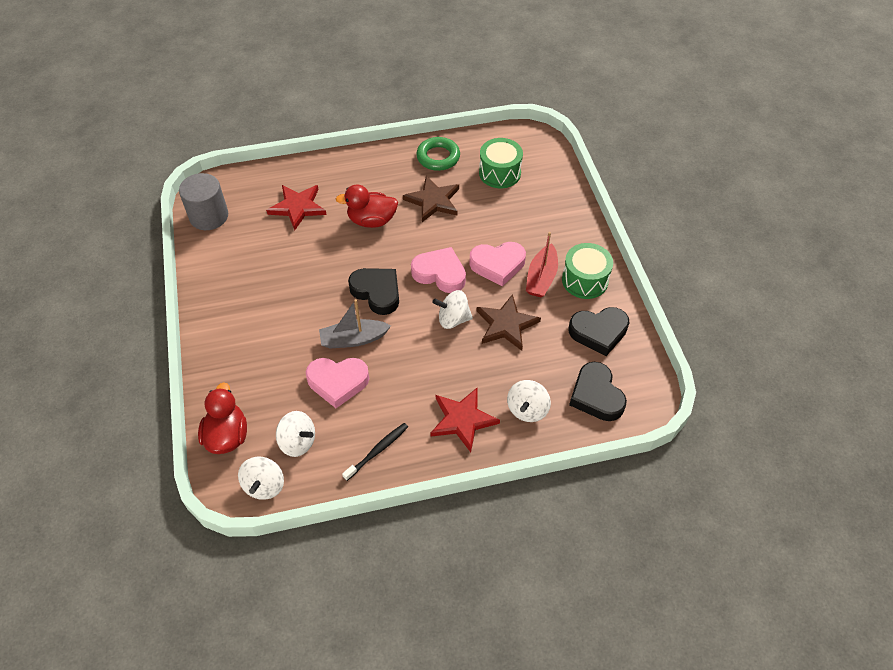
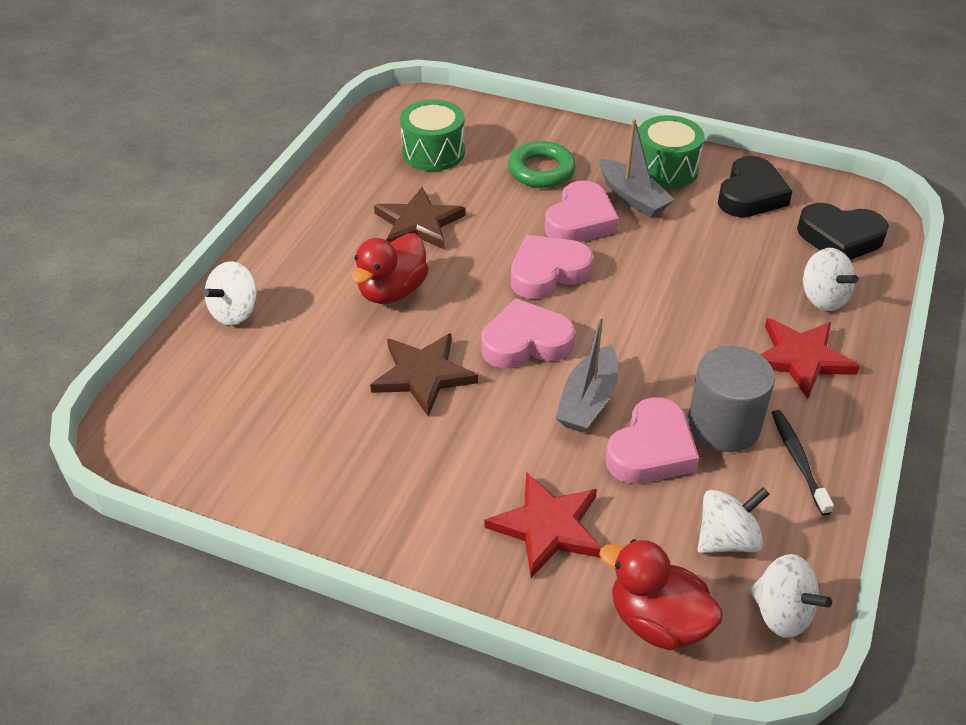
camera: 55 degrees left, 10 degrees down
(209, 216) = (188, 459): grey cylinder -> grey cylinder (723, 425)
(297, 207) = (285, 352): red star -> red star (547, 527)
(377, 292) = (526, 342): black heart -> pink heart
(438, 157) = (347, 186): green ring -> green ring (541, 170)
(453, 319) = (633, 295): white spinning top -> white spinning top (235, 312)
(506, 324) = (680, 256): brown star -> brown star (423, 375)
(541, 278) = (632, 197): red boat -> grey boat

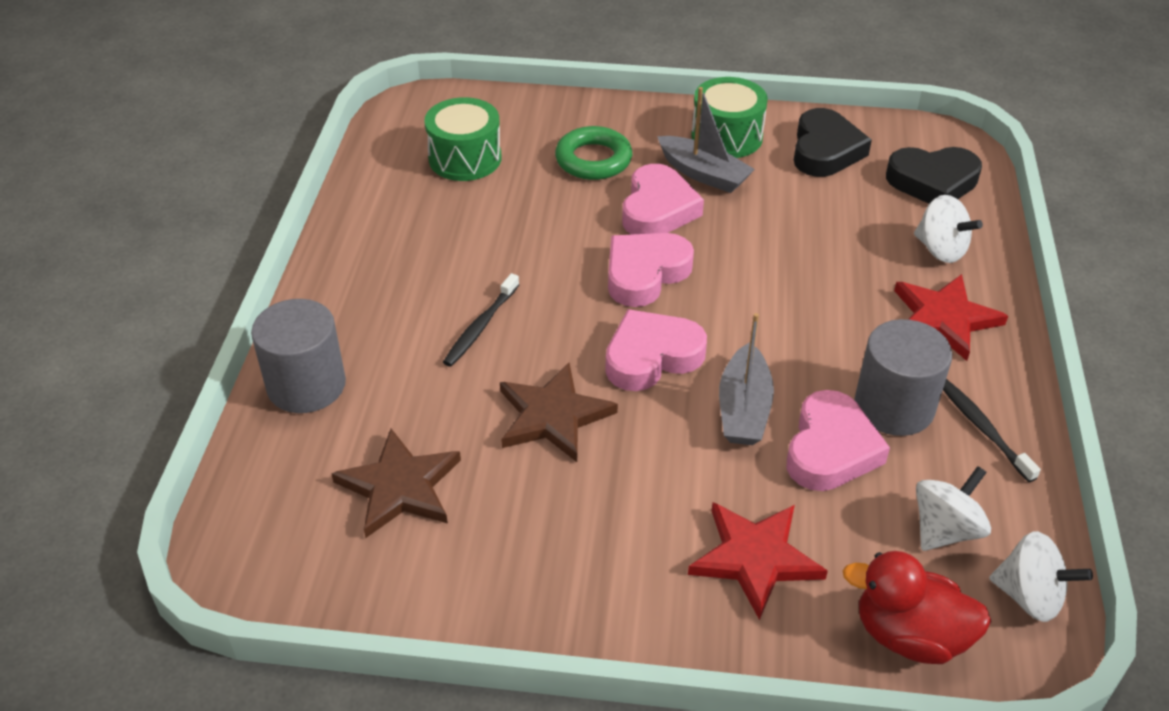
camera: 15 degrees left, 0 degrees up
(235, 312) = (306, 385): white spinning top -> grey cylinder
(392, 291) = (480, 326): red duck -> black toothbrush
(418, 223) = (480, 243): brown star -> brown star (400, 487)

